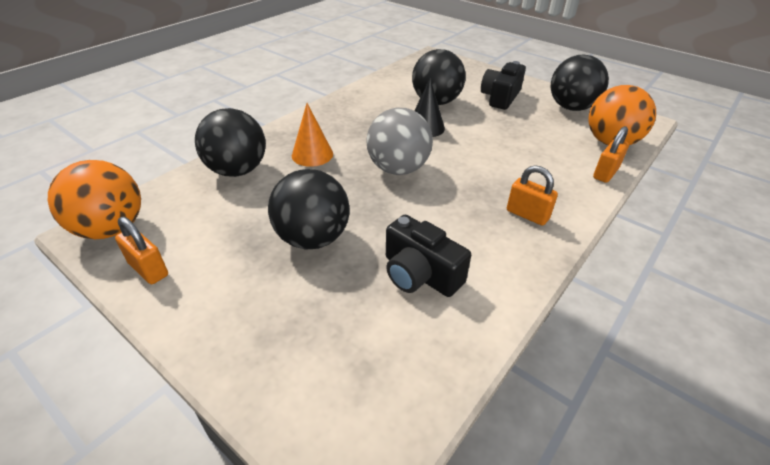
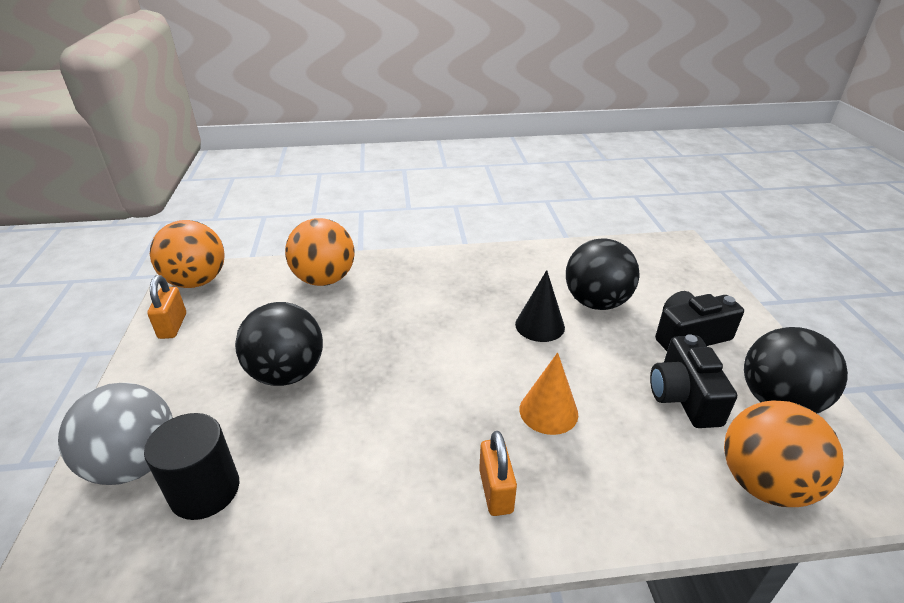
camera: 45 degrees right, 5 degrees down
(237, 170) = (324, 279): black ball -> orange ball
(312, 154) = (396, 296): orange cone -> orange cone (548, 411)
(375, 335) = (205, 490): none -> black cylinder
(398, 169) = (445, 354): grey ball -> grey ball (135, 463)
(420, 274) = (309, 468): black camera -> black camera (684, 397)
(605, 173) = (682, 516): orange padlock -> none

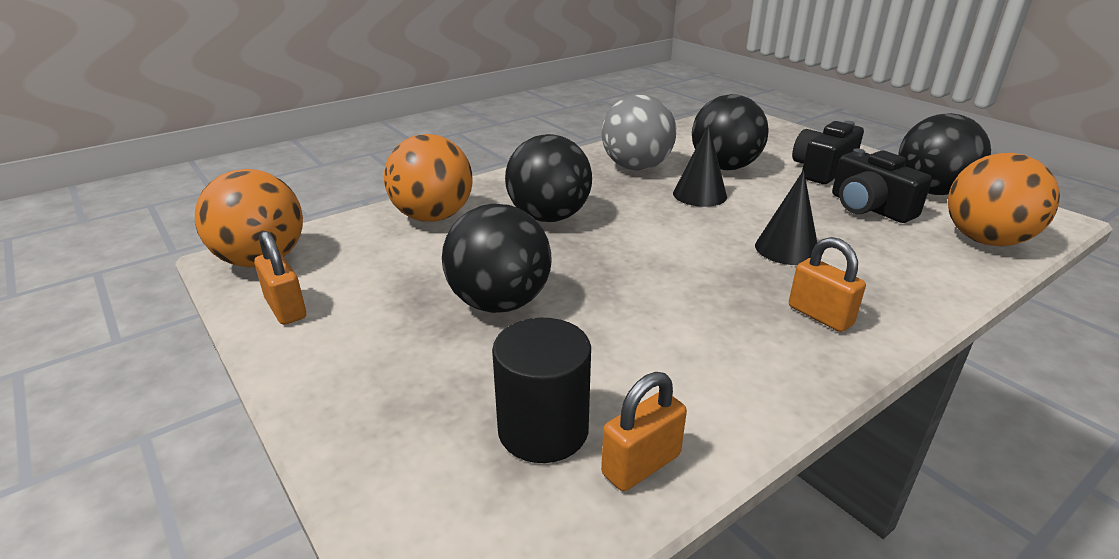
camera: 30 degrees left, 5 degrees down
(135, 463) = (418, 444): grey ball -> grey ball (636, 167)
(228, 551) = (641, 464): none -> orange padlock
(399, 307) = (549, 217): none -> black ball
(548, 411) = (786, 249): orange cone -> black cone

